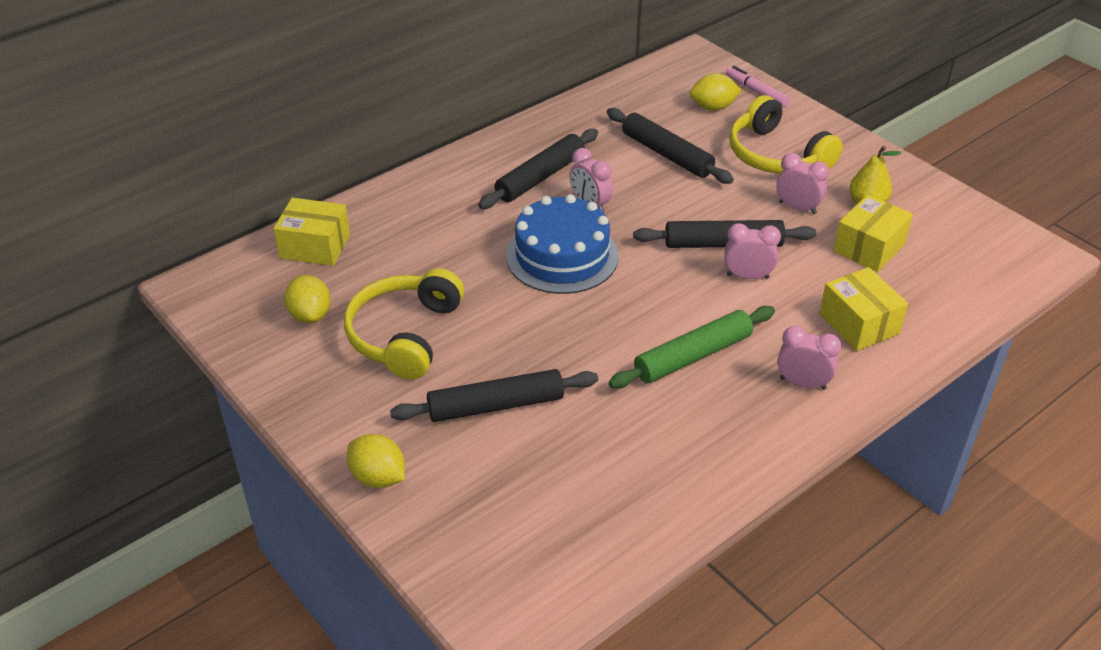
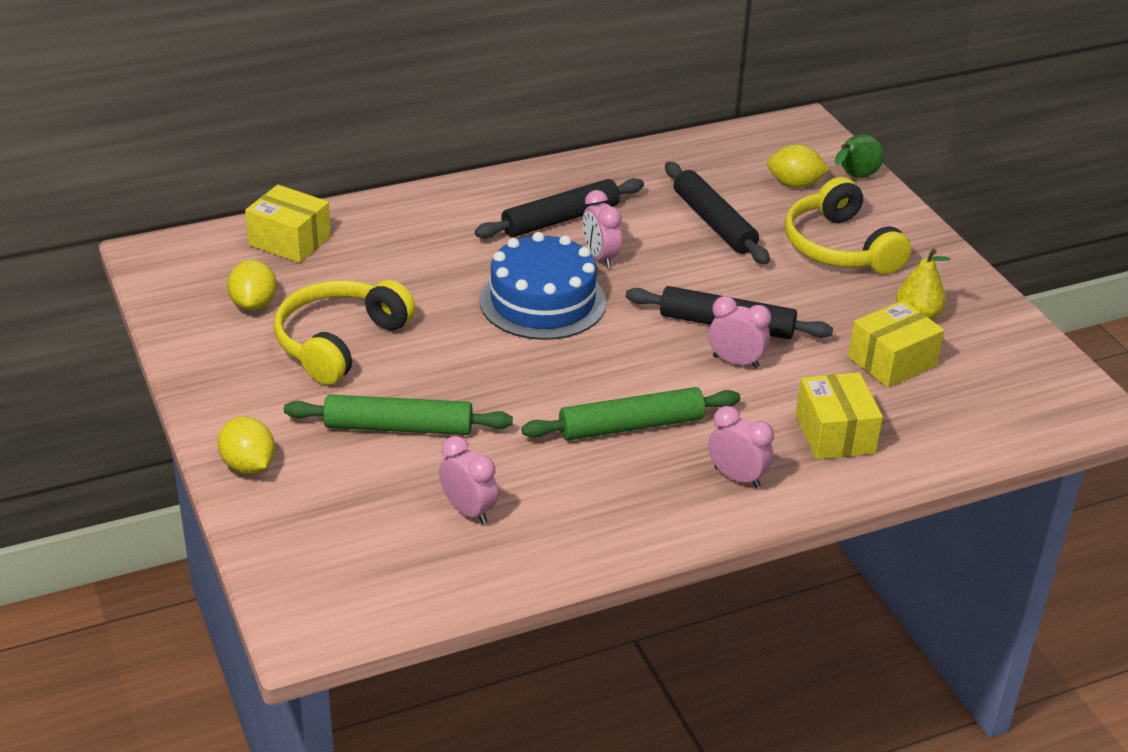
camera: 15 degrees right, 5 degrees down
(496, 405) = (399, 427): black rolling pin -> green rolling pin
(756, 91) = (854, 177): pink marker -> green pear
(797, 208) = (833, 305): pink clock -> pink clock (468, 511)

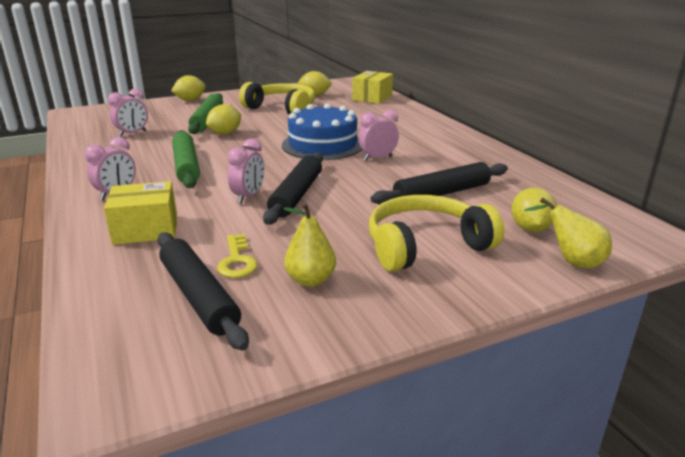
camera: 90 degrees right, 10 degrees down
(479, 400) = (225, 133): none -> yellow lemon
(560, 219) = (421, 148): black rolling pin -> black rolling pin (199, 296)
(854, 177) = (571, 261): green pear -> yellow pear
(892, 361) = (237, 261): yellow box -> yellow key

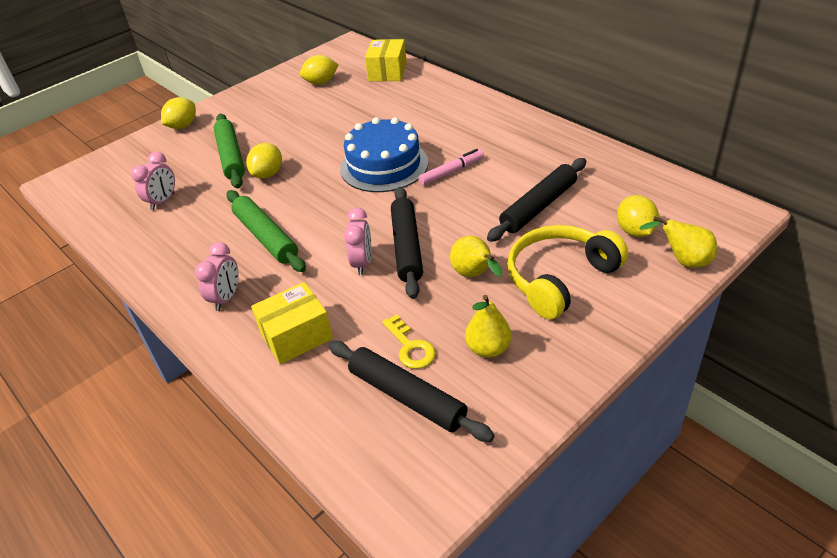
camera: 15 degrees left, 15 degrees up
(282, 109) = (300, 115): yellow headphones -> none
(342, 225) = (474, 275): none -> yellow pear
(377, 158) = (451, 172): pink clock -> pink marker

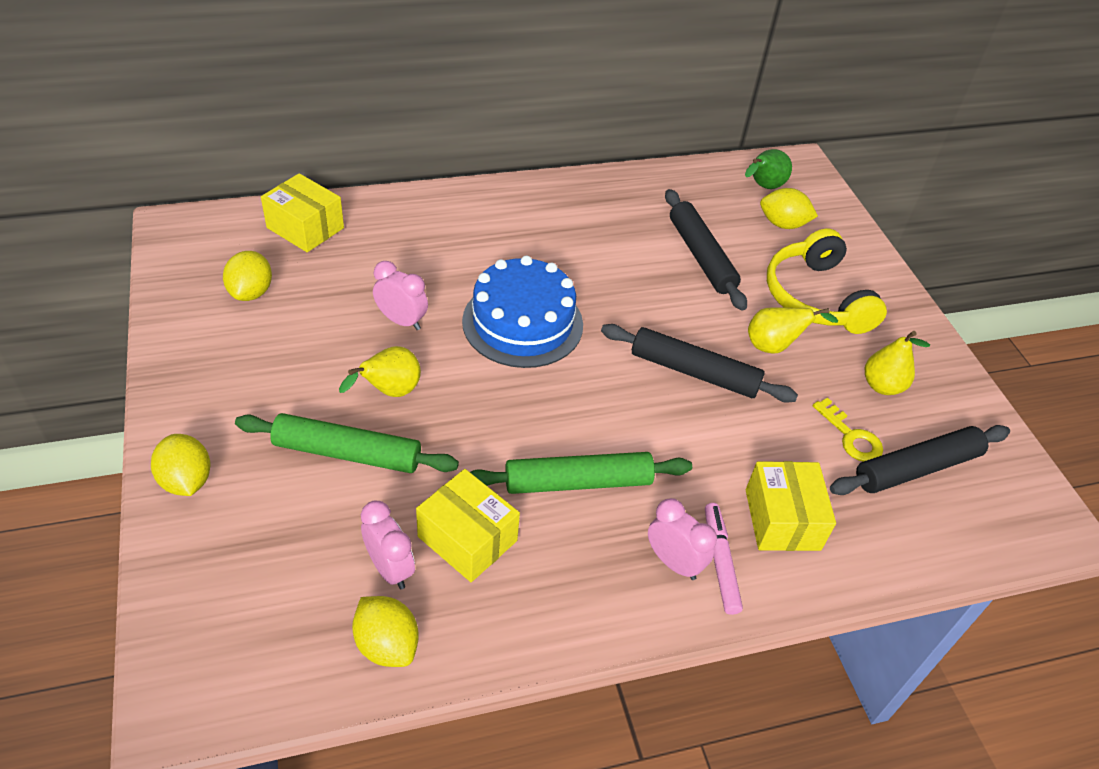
camera: 70 degrees left, 5 degrees up
(197, 216) = (467, 538): none -> yellow box
(268, 174) = (434, 430): yellow lemon -> yellow lemon (387, 644)
(362, 263) = (696, 417): pink clock -> pink clock (401, 321)
(410, 347) = (851, 437): yellow key -> yellow key turned 60 degrees clockwise
(451, 172) = (587, 281): pink marker -> pink marker (720, 562)
(672, 205) = (763, 187): none -> green pear
(683, 261) = (839, 223): yellow pear -> yellow pear (389, 392)

